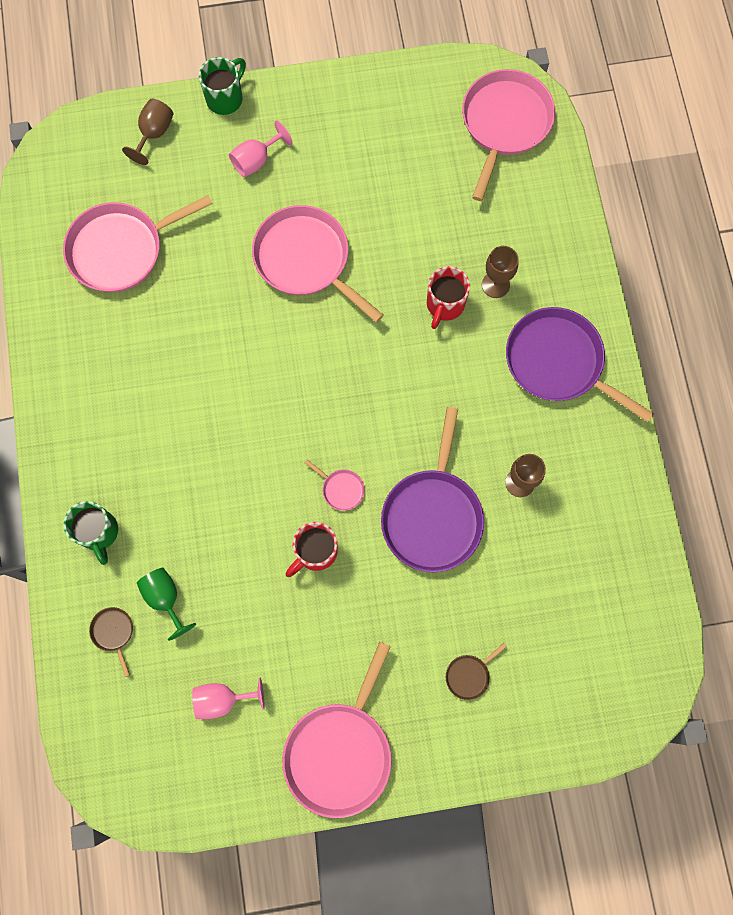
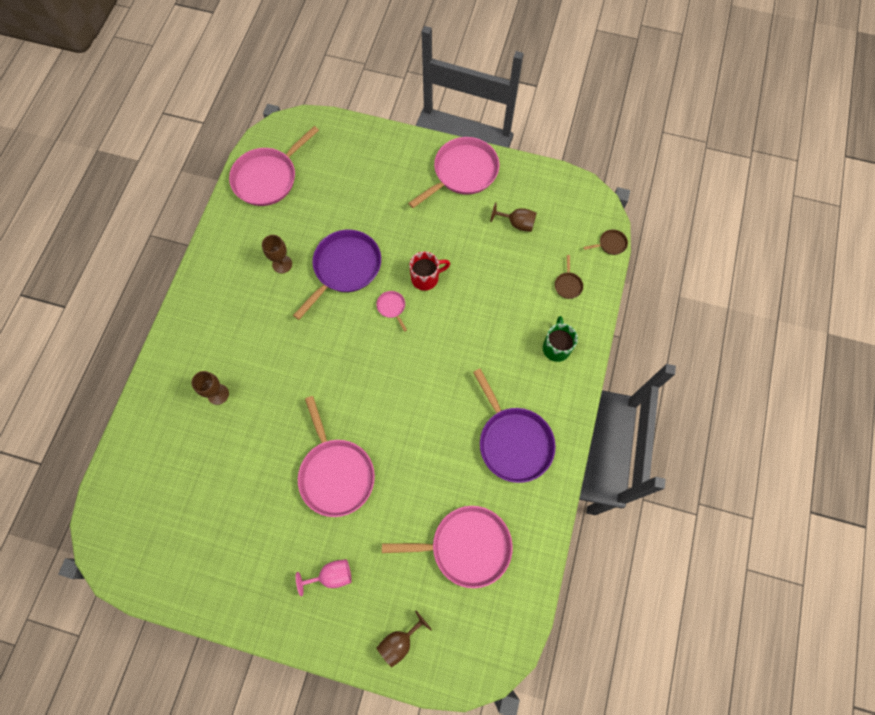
camera: 155 degrees left, 5 degrees down
(165, 598) = (529, 291): green goblet -> none
(222, 699) = (517, 223): pink goblet -> brown goblet
(225, 98) = (328, 648): green mug -> none
(444, 305) = (260, 395): red mug -> none
(469, 675) = (372, 179): brown pan -> brown pan (610, 244)
(504, 123) = (132, 516): pink pan -> pink pan (268, 178)
(558, 362) = (212, 324): purple pan -> purple pan (513, 442)

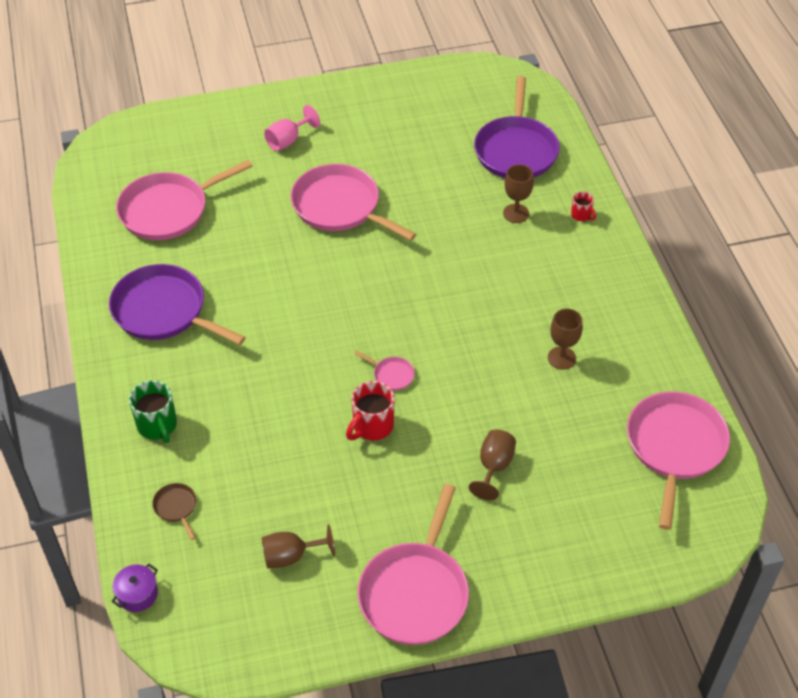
camera: 150 degrees right, 20 degrees down
(176, 366) = (581, 215): none -> red mug
(345, 268) = (482, 390): purple pan -> purple pan (516, 150)
(400, 641) = (194, 128): brown goblet -> brown goblet (494, 467)
(610, 244) = (137, 594): brown pan -> purple pot

